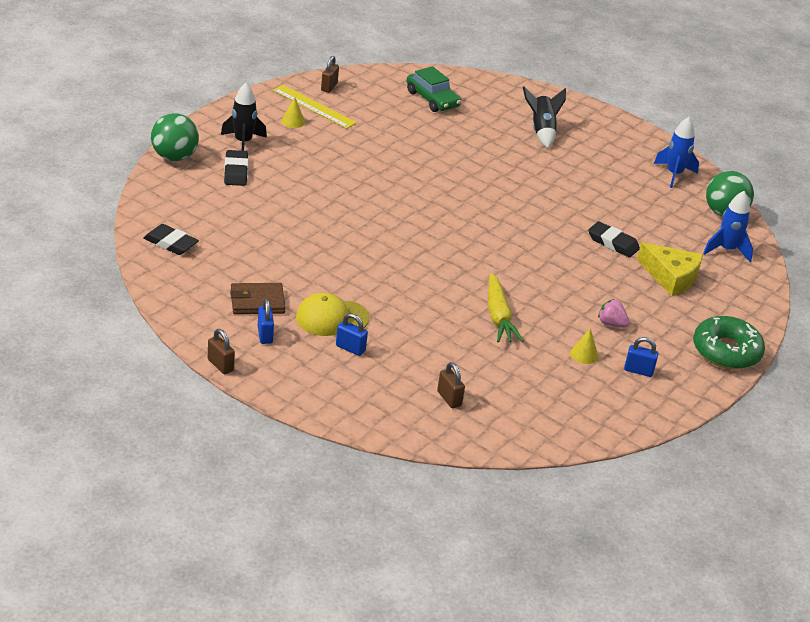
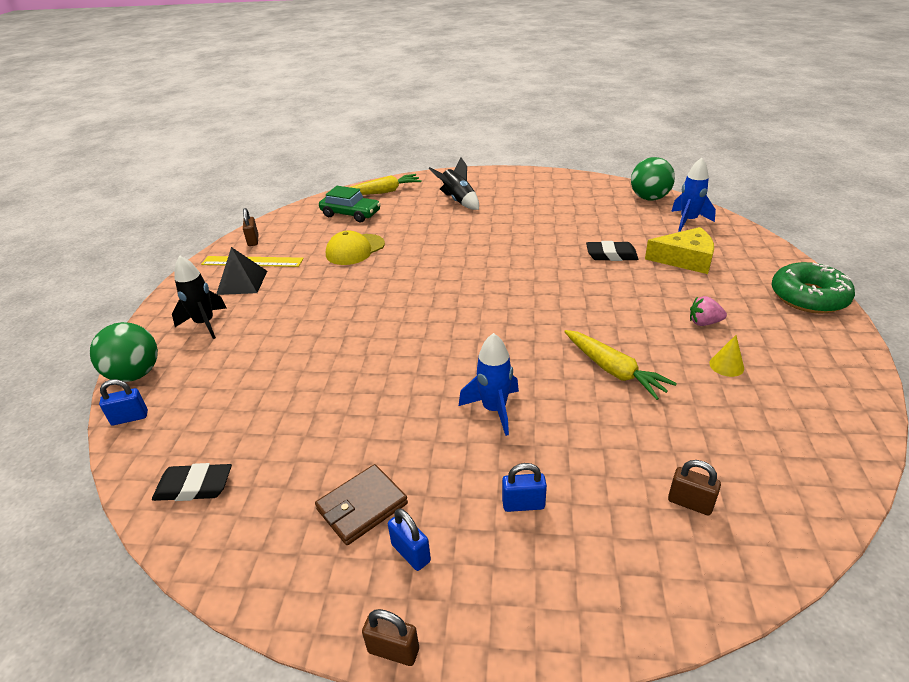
camera: 25 degrees left, 0 degrees up
(236, 171) = (218, 357): black eraser -> none
(293, 121) = (242, 282): yellow cone -> black pyramid
(332, 318) = (465, 475): yellow cap -> yellow cap (355, 250)
(483, 89) = (383, 192): none -> yellow carrot
(638, 371) = (784, 354): blue padlock -> blue padlock (130, 418)
(674, 174) = (582, 189): blue rocket -> blue rocket (494, 409)

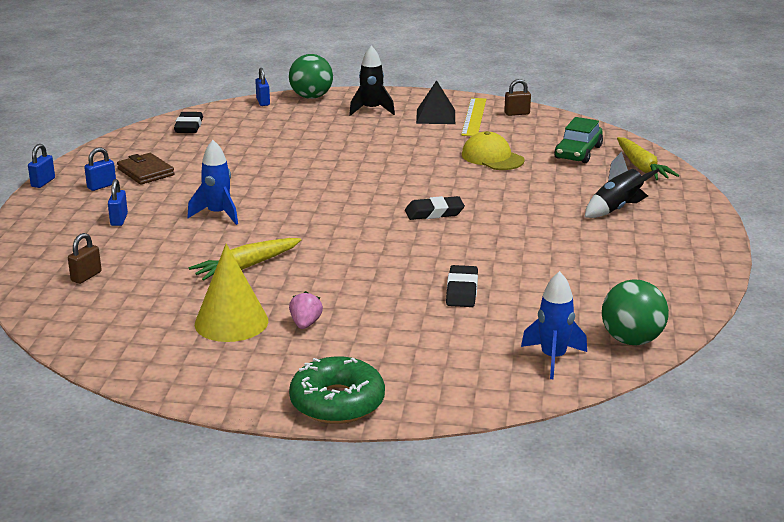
camera: 90 degrees right, 10 degrees down
(393, 650) = (43, 182): brown padlock -> blue padlock
(473, 273) = (434, 212): none -> black eraser
(685, 259) = (444, 337): yellow cheese -> none
(726, 365) = (231, 322): yellow cone -> yellow cone, size x2.18

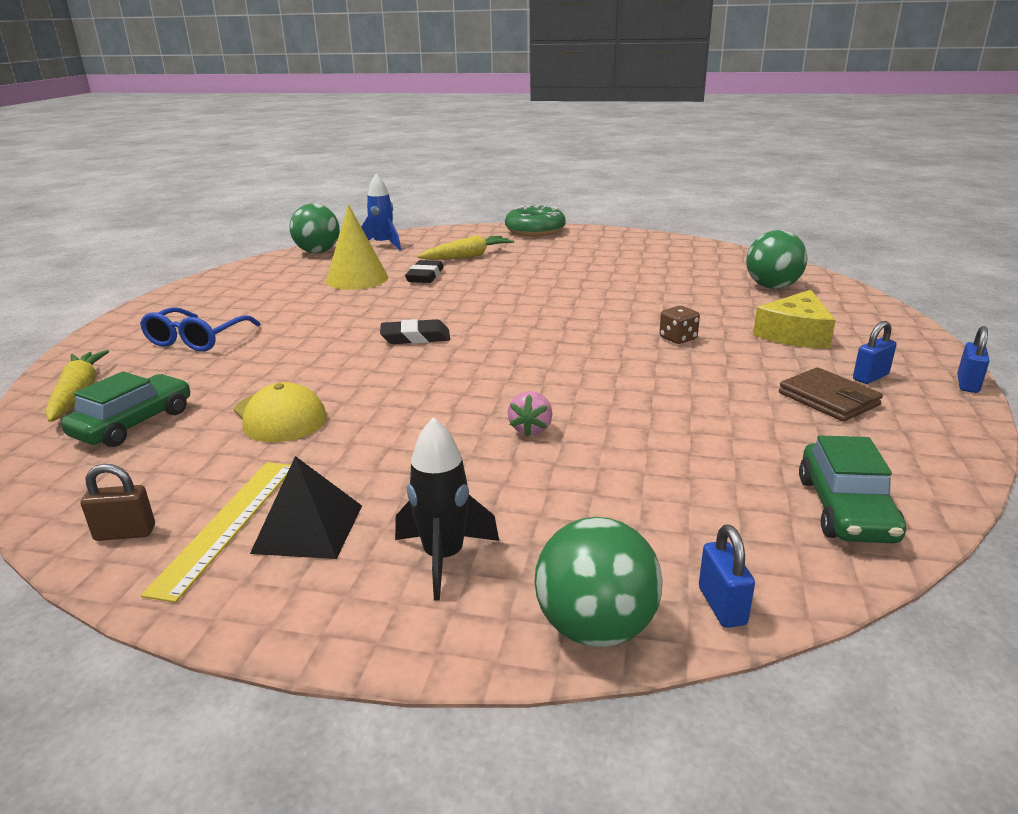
camera: 175 degrees left, 0 degrees up
(86, 276) = (772, 287): brown padlock -> green ball
(119, 220) = (795, 334): blue padlock -> yellow cheese
(189, 126) = (845, 509): black eraser -> green car
(218, 214) = (678, 338): blue rocket -> brown dice
(231, 322) = (619, 261): yellow cone -> yellow cone (357, 279)
(246, 266) = (621, 292): yellow carrot -> yellow carrot (467, 256)
(305, 324) = (559, 260): pink strawberry -> pink strawberry (530, 429)
(617, 209) = (197, 339): black rocket -> blue glasses

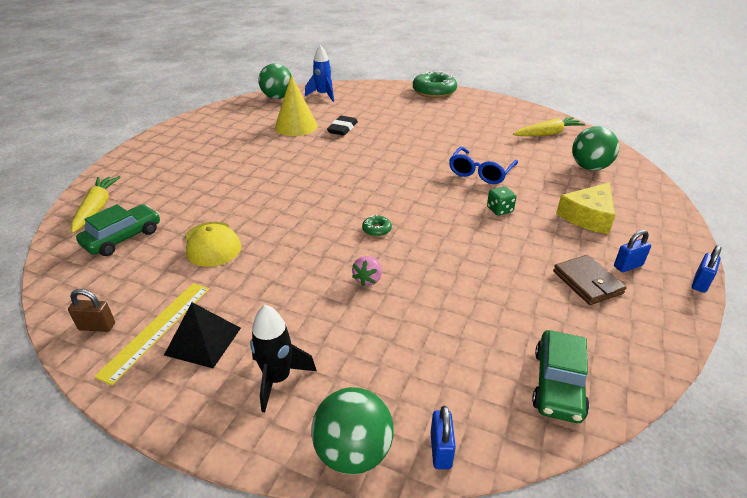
camera: 10 degrees right, 10 degrees up
(197, 339) = (179, 170): blue glasses -> blue glasses (480, 172)
(415, 337) = (318, 186): black eraser -> none
(467, 256) = (377, 112): yellow carrot -> yellow carrot (547, 134)
(519, 375) = (376, 229): none -> green donut
(678, 338) = (499, 210): brown dice -> green dice

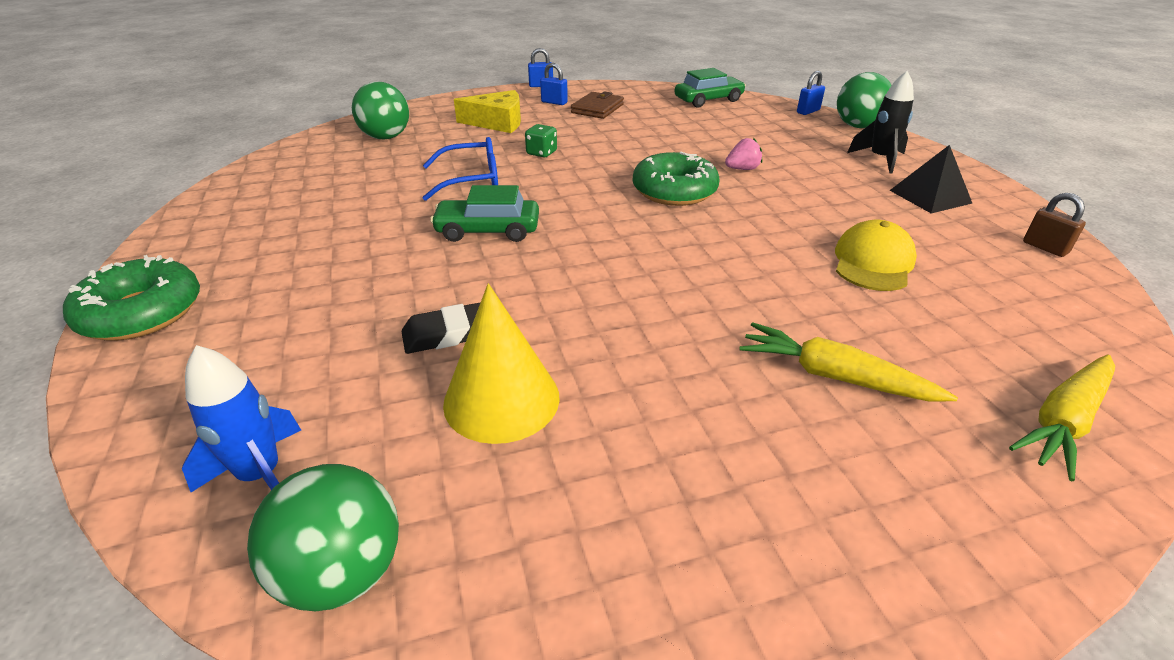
camera: 130 degrees left, 0 degrees up
(123, 238) = (1007, 333): green car -> green car (488, 230)
(156, 329) = (975, 220): yellow ruler -> none
(376, 229) = (674, 191): green donut -> green donut, size x2.31
(547, 134) = (301, 172): yellow carrot -> yellow carrot (834, 377)

